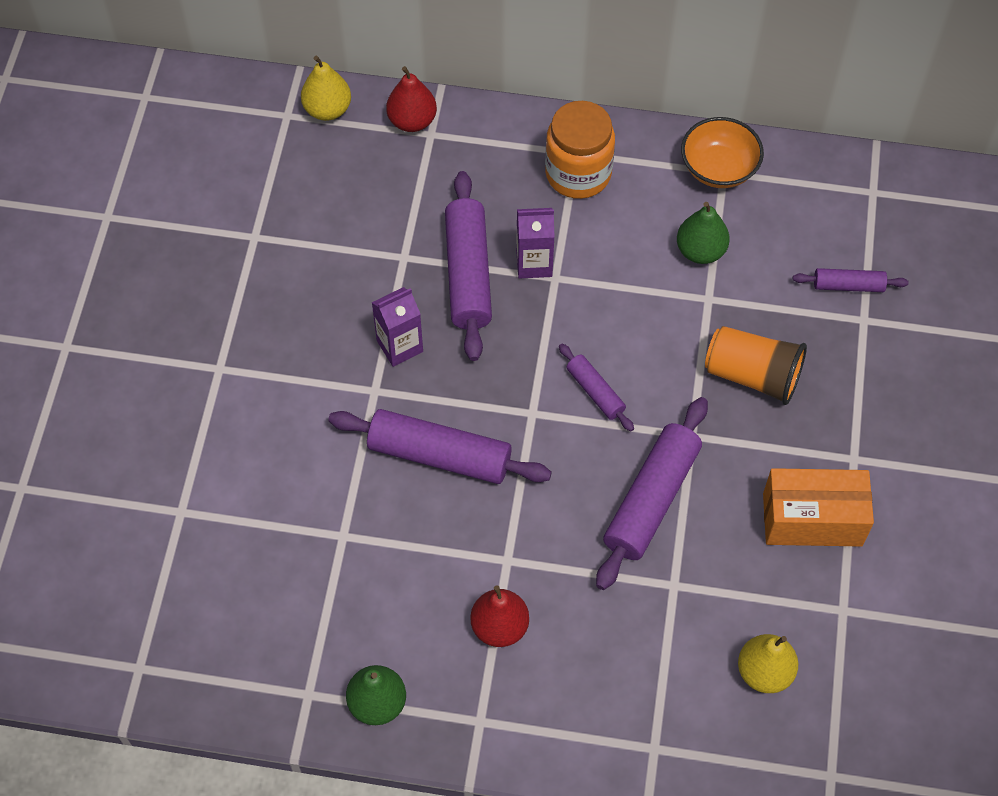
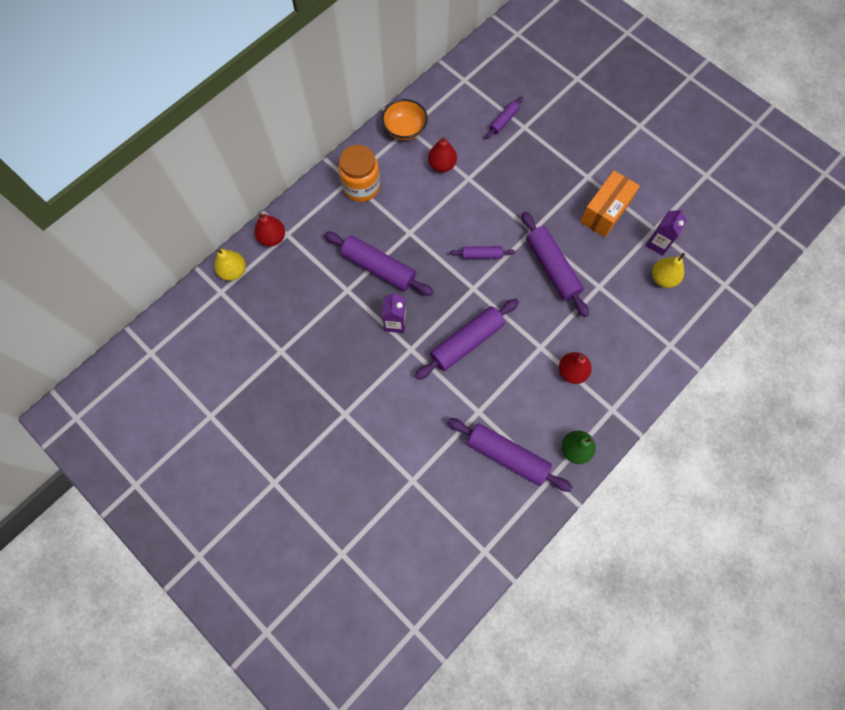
camera: 55 degrees left, 10 degrees up
(301, 614) = (507, 456): none -> purple rolling pin
(534, 263) = (395, 236): purple carton -> purple carton (658, 243)
(700, 251) = (442, 165): green pear -> red pear
(752, 375) = (520, 187): orange cup -> none

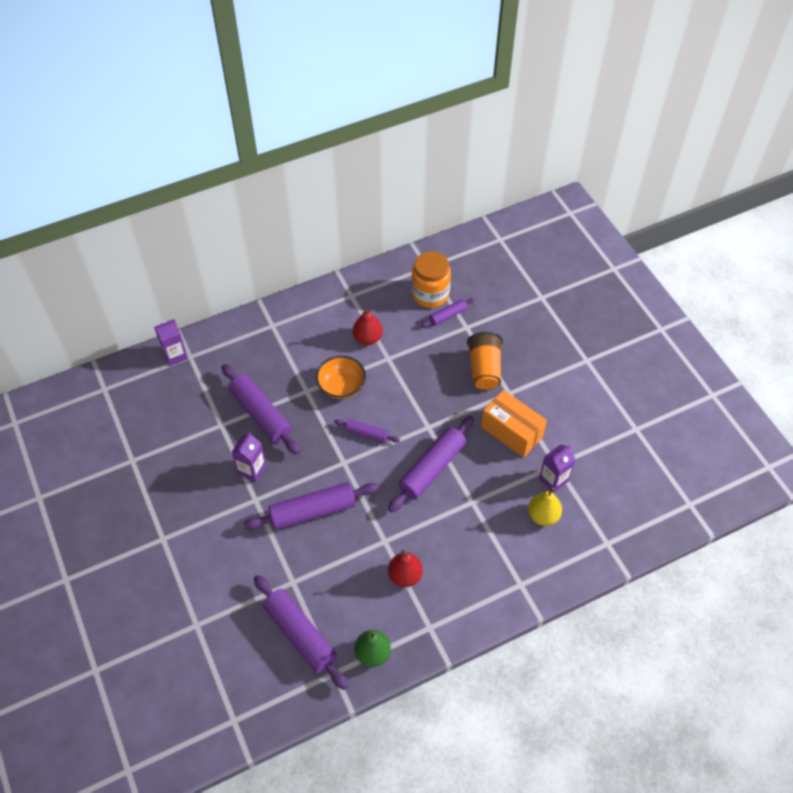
camera: 20 degrees right, 15 degrees down
(233, 271) = (125, 374): yellow pear -> none
(272, 237) = (175, 355): red pear -> purple carton
(361, 186) = (280, 335): orange jar -> orange jar (430, 294)
(405, 129) = (347, 295): orange bowl -> orange bowl (341, 386)
(552, 268) = (432, 468): purple rolling pin -> purple rolling pin turned 45 degrees clockwise
(557, 162) = (484, 369): none -> orange cup
(605, 212) = (511, 432): orange box -> orange box turned 75 degrees clockwise

